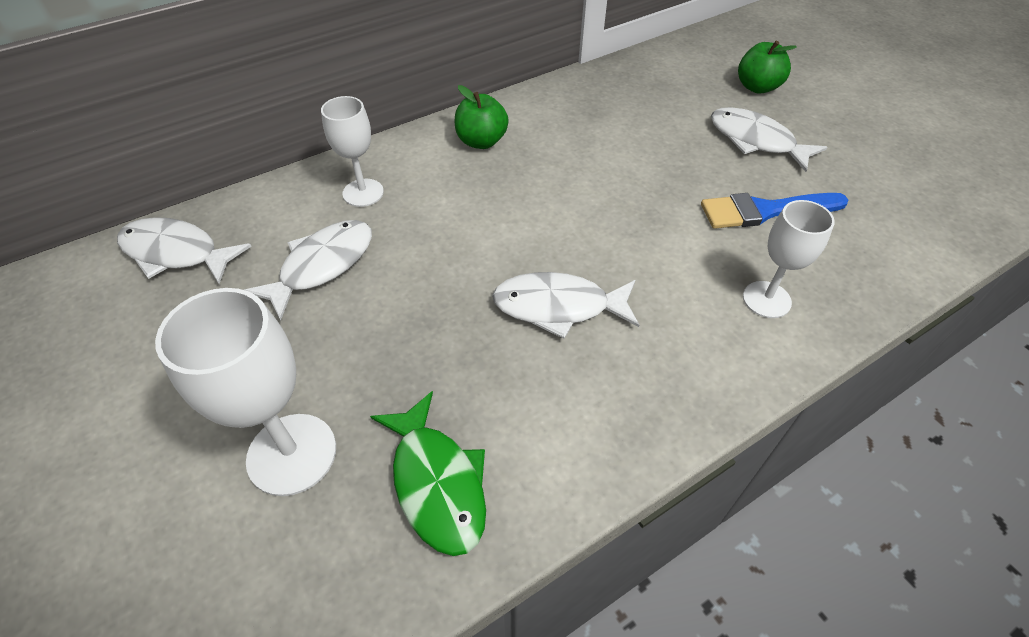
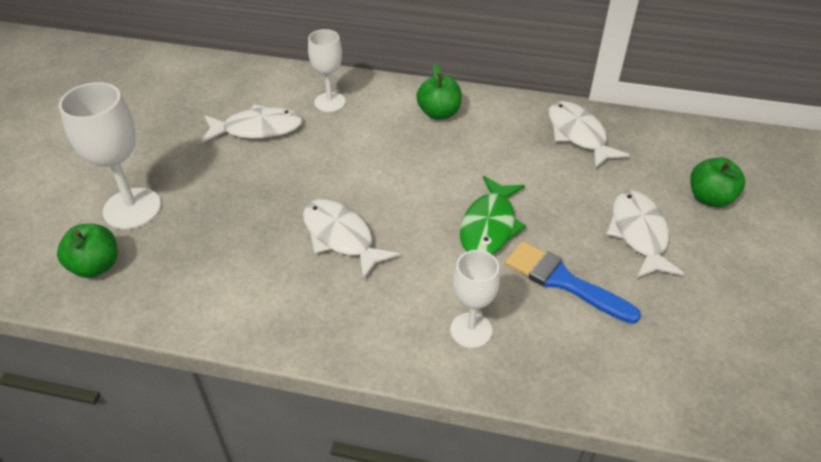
camera: 45 degrees right, 5 degrees down
(176, 253) = (205, 78): white fish -> white fish (578, 135)
(342, 554) = (96, 266): none -> green apple
(437, 482) = (167, 271): green fish -> green fish (489, 226)

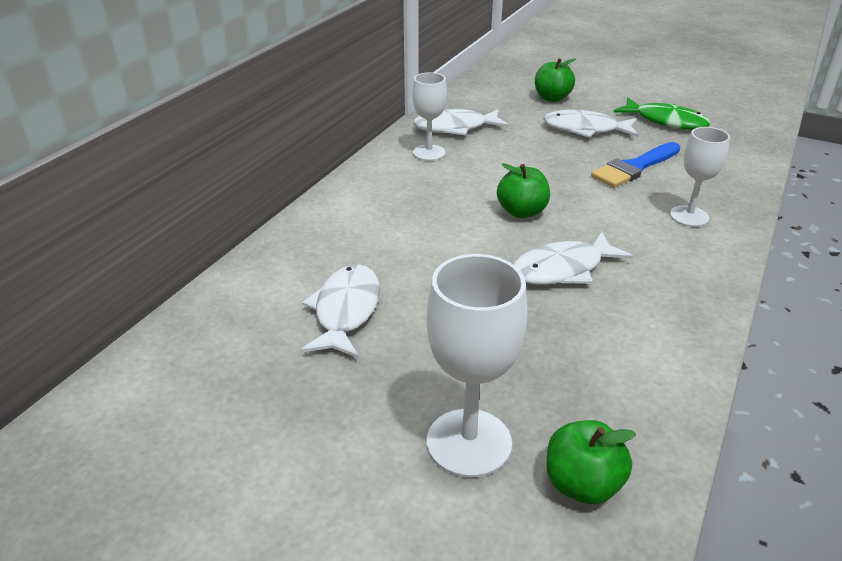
camera: 75 degrees left, 10 degrees down
(330, 102) = (323, 250): white goblet -> white goblet (429, 153)
(439, 113) = (386, 186): green apple -> green apple (522, 212)
(489, 226) = (563, 187): green fish -> green fish (666, 121)

